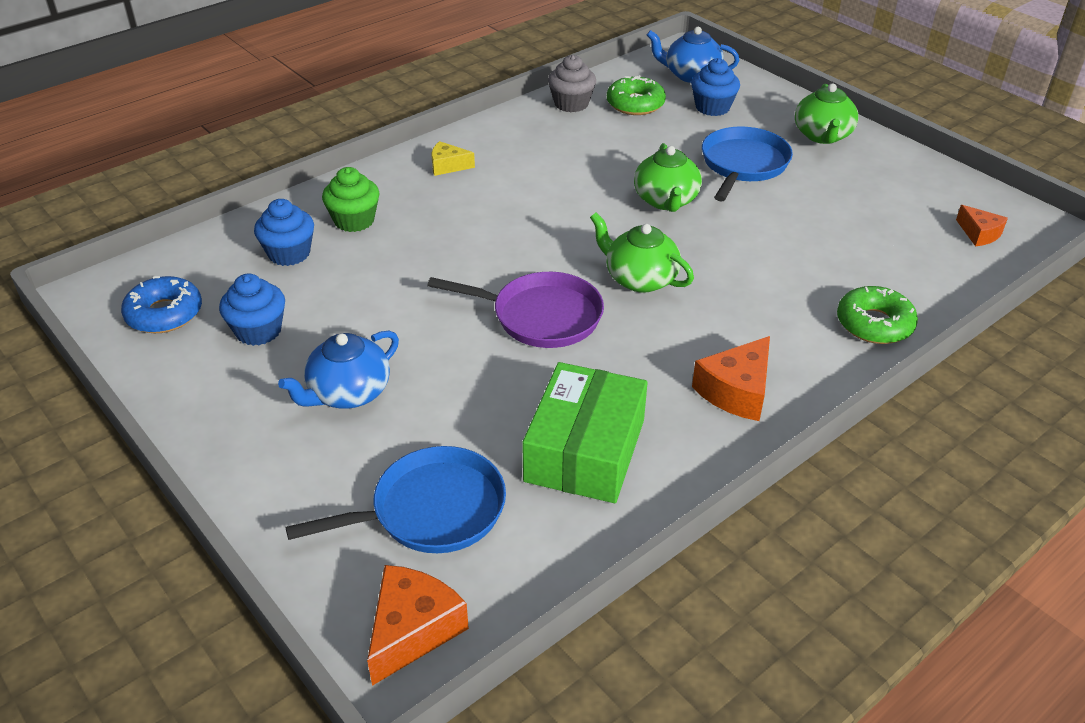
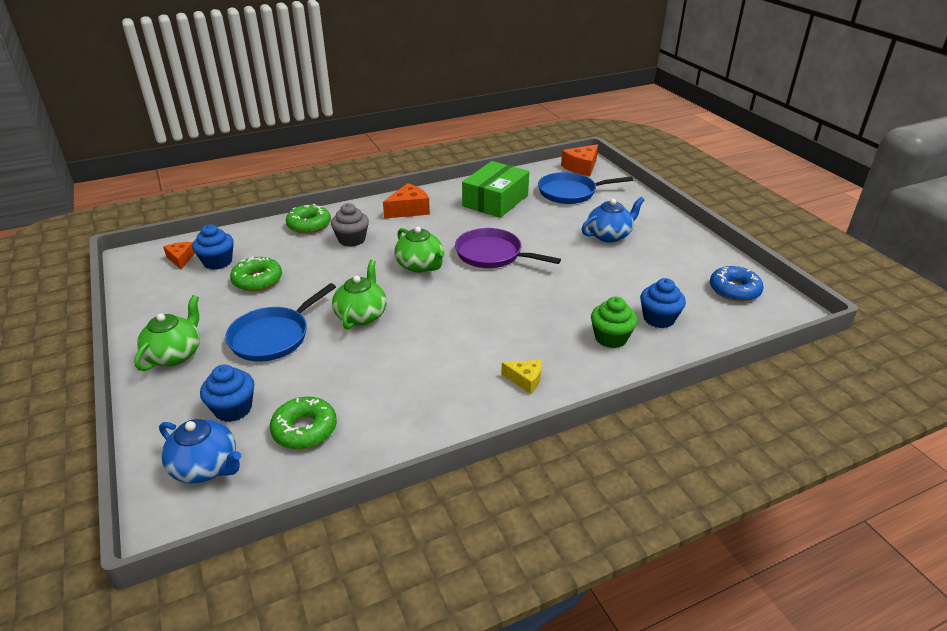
camera: 165 degrees left, 5 degrees down
(258, 331) = (667, 271): blue cupcake -> blue cupcake (217, 262)
(571, 104) = (370, 443): grey cupcake -> grey cupcake (352, 240)
(838, 222) = (257, 280): none -> green donut

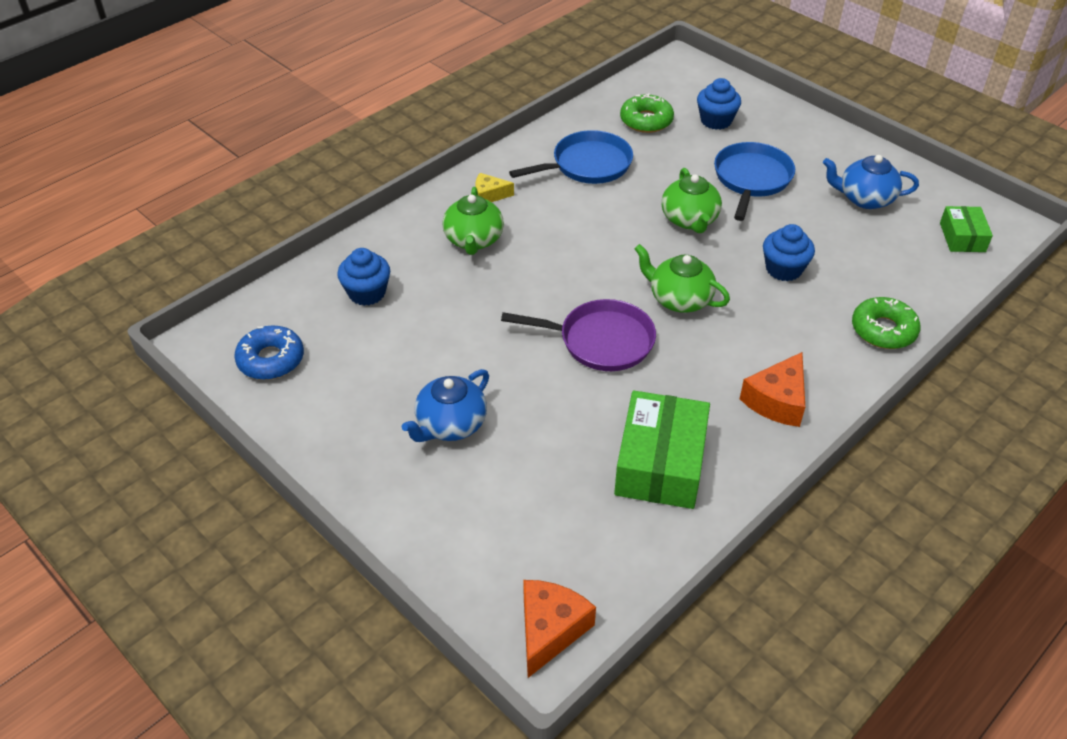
camera: 160 degrees right, 10 degrees up
(175, 354) = (817, 145): green teapot -> green teapot (473, 240)
(181, 259) = (962, 237): orange cheese -> green box
(206, 467) = (691, 87): blue teapot -> blue teapot (865, 198)
(217, 262) = (916, 244): blue cupcake -> blue cupcake (783, 269)
(257, 280) = (842, 232): green donut -> none
(352, 240) = (800, 319): grey cupcake -> none
(570, 192) = (543, 526): blue pan -> blue pan (587, 165)
(611, 338) = (417, 256): green cupcake -> none

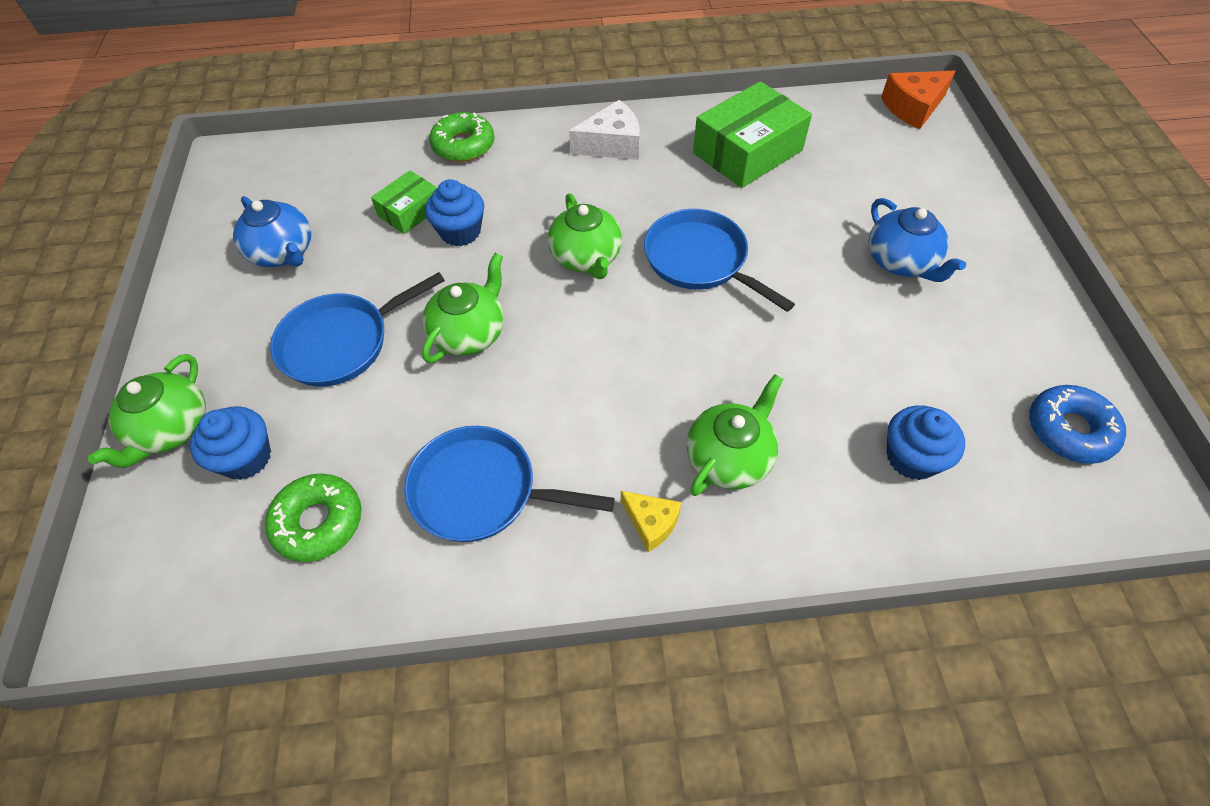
camera: 140 degrees left, 10 degrees up
(450, 425) = (901, 262): blue teapot -> blue teapot turned 75 degrees clockwise
(600, 341) = (700, 260): purple pan -> blue pan
(768, 111) = (171, 429): none -> green teapot
(777, 400) = (612, 144): orange cheese -> white cheese
(962, 237) = (279, 173): green box -> green box (410, 211)

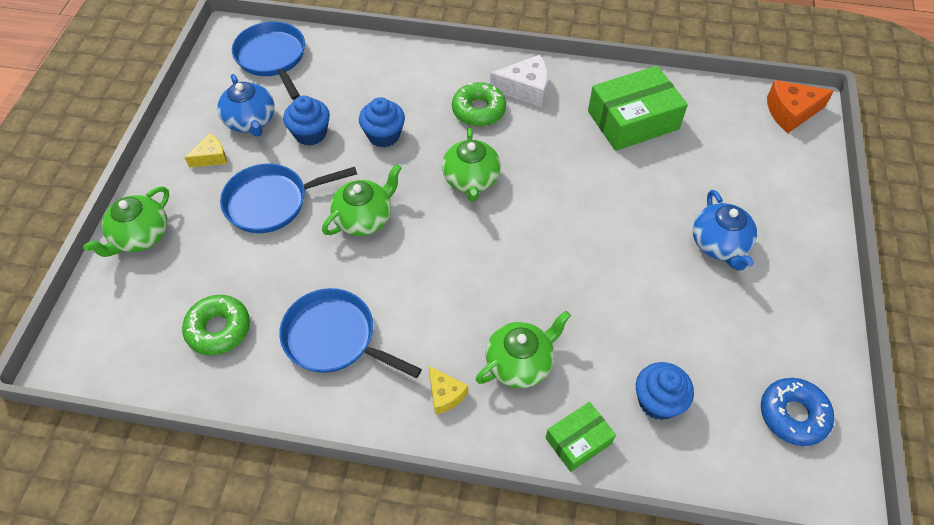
camera: 15 degrees right, 0 degrees up
(243, 307) = (211, 157): none -> yellow cheese
(246, 457) = (183, 270): blue cupcake -> blue cupcake (310, 133)
(410, 211) = (352, 109): green box -> green box (578, 441)
(463, 145) = (409, 63): green donut -> green donut (478, 110)
(700, 260) = (558, 203): blue pan -> blue pan (272, 58)

